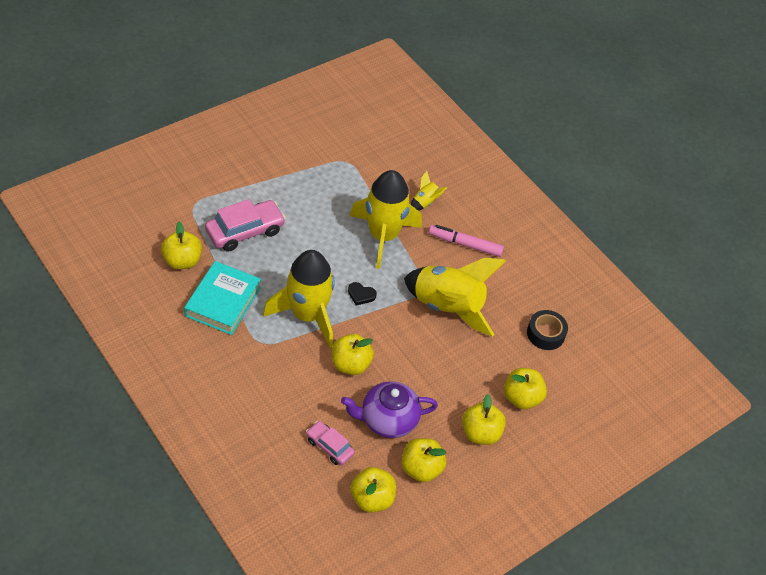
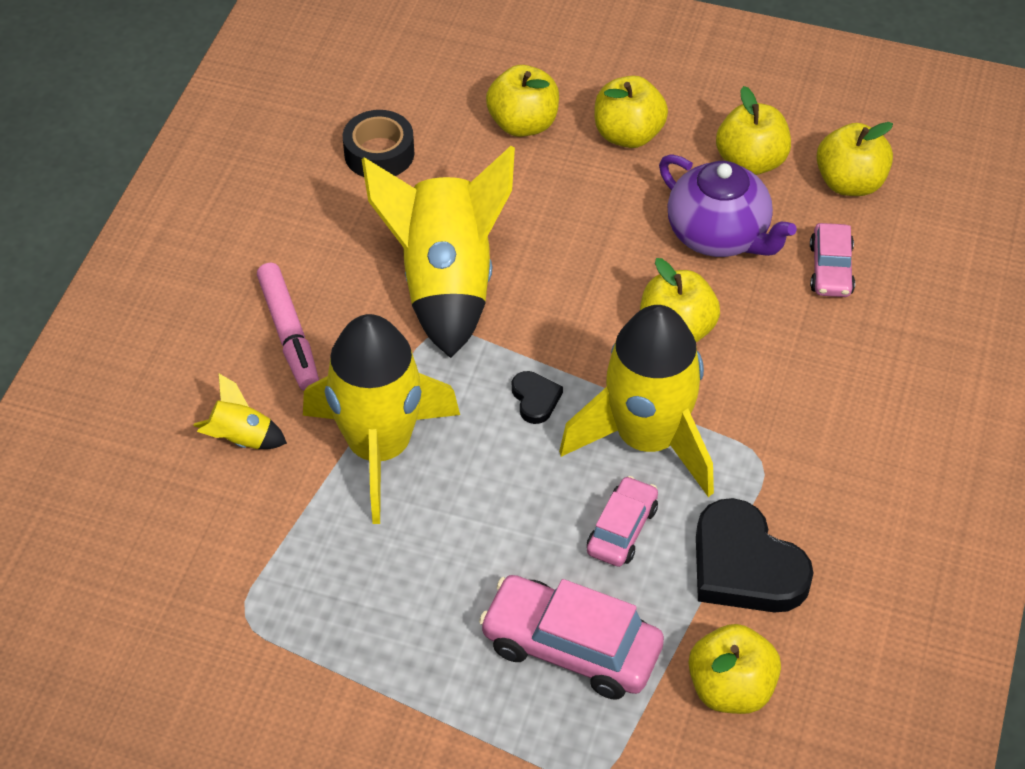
camera: 120 degrees left, 0 degrees up
(223, 301) = (745, 566): turquoise book -> black heart
(276, 278) = (622, 529): none -> pink car

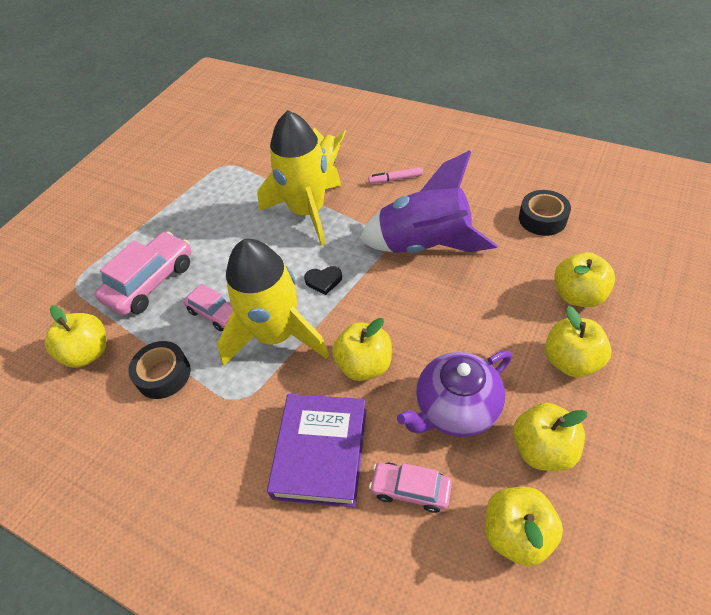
camera: 105 degrees right, 0 degrees up
(289, 334) = (395, 179): pink marker -> pink marker, size x0.61
(446, 283) = (425, 245): yellow rocket -> purple rocket
(745, 566) = (163, 374): black heart -> black tape
(811, 357) = (321, 452): none -> purple book

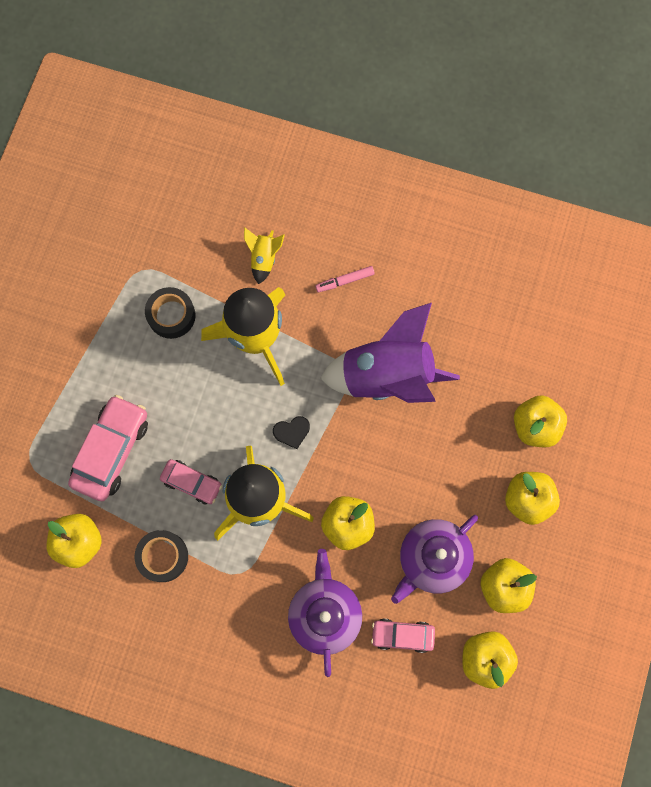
camera: 15 degrees left, 25 degrees up
(321, 452) = (325, 613): purple book -> purple teapot
(542, 219) = (503, 329): black tape -> black tape (171, 315)

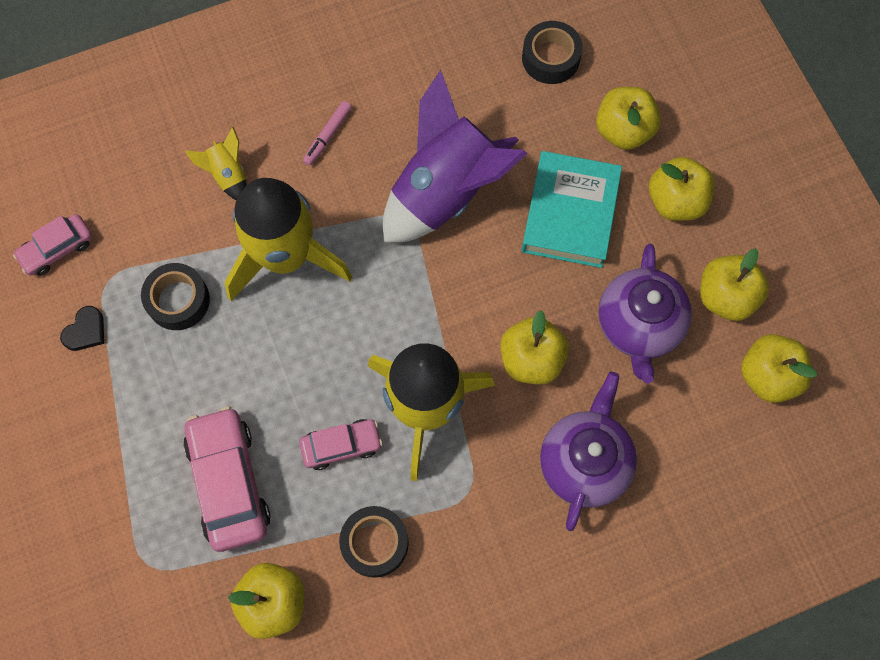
camera: 40 degrees left, 5 degrees down
(292, 432) = (400, 316): black heart -> black heart (86, 331)
(325, 613) = (584, 462): purple teapot -> purple teapot turned 60 degrees clockwise
(402, 635) = (675, 420): pink car -> pink car (57, 249)
(452, 452) = (570, 213): none -> turquoise book
(530, 340) = (550, 58): none -> black tape

